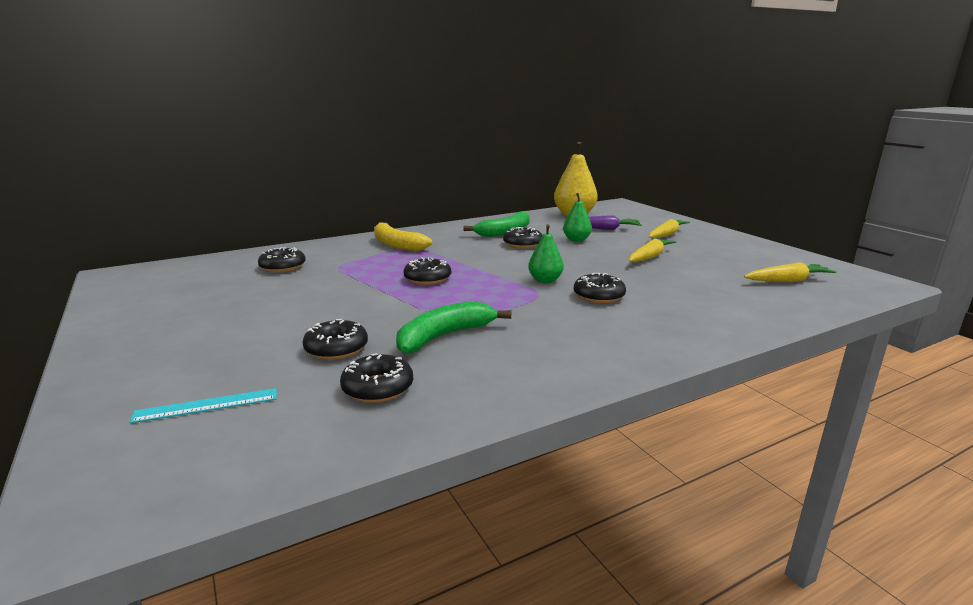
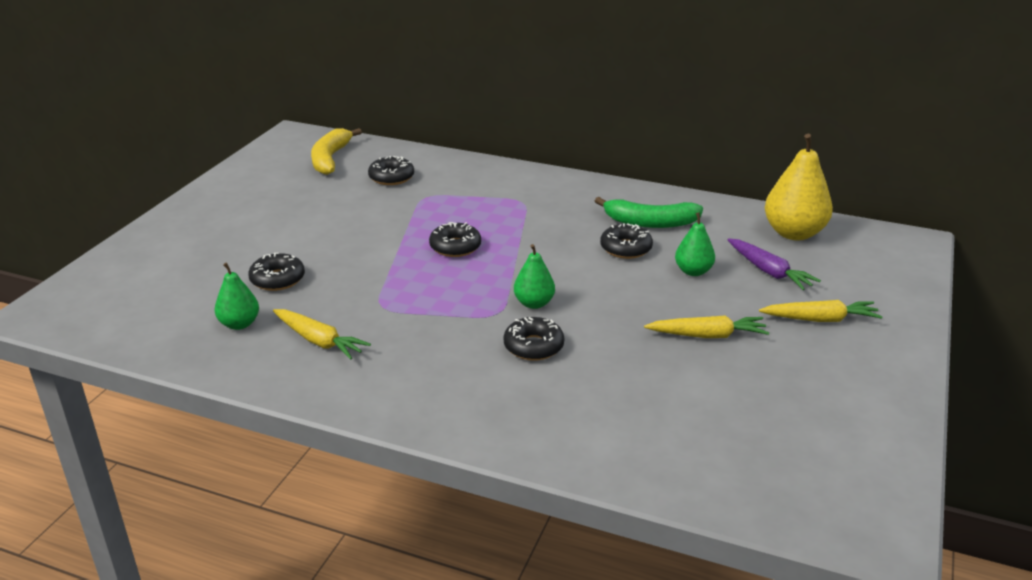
camera: 50 degrees right, 10 degrees up
(206, 405) = (161, 280): turquoise ruler -> none
(378, 388) = (239, 324): black donut -> green pear
(396, 244) = (518, 191): yellow banana -> yellow banana (330, 159)
(445, 336) = (348, 310): green banana -> none
(787, 281) = (765, 453): yellow carrot -> yellow carrot (319, 341)

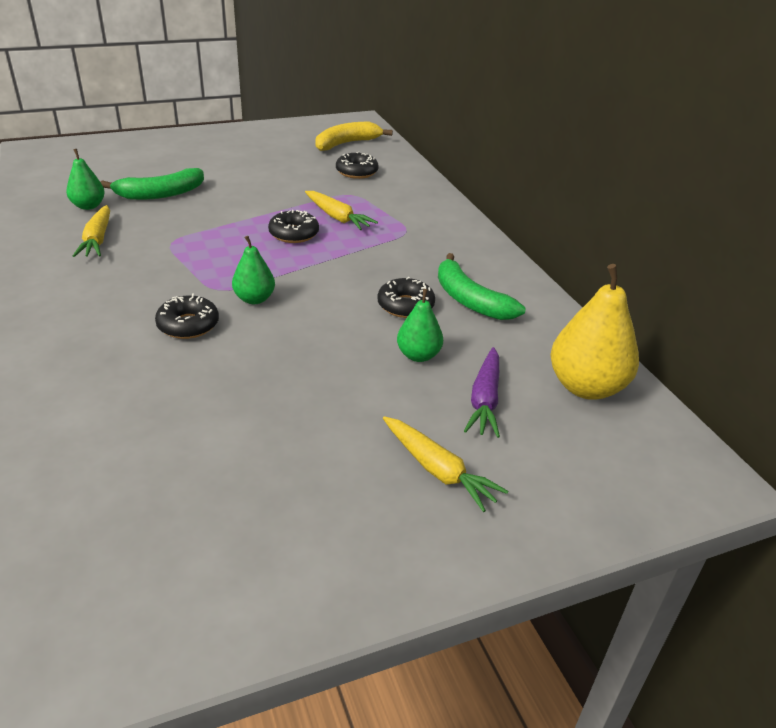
camera: 45 degrees right, 5 degrees up
(277, 279) = (160, 194): black donut -> green banana
(707, 335) = (314, 407): yellow carrot -> yellow carrot (337, 217)

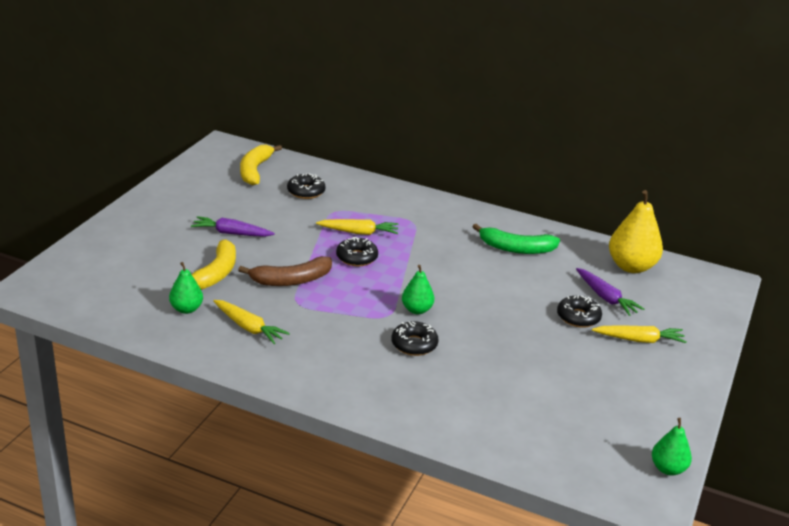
camera: 45 degrees left, 5 degrees down
(160, 194) = (215, 274): green banana -> yellow banana
(204, 224) = (291, 280): none -> brown banana
(234, 174) = (231, 233): none -> purple carrot
(405, 305) = (494, 269): black donut -> black donut (578, 317)
(418, 355) = (545, 293): green pear -> green pear (668, 469)

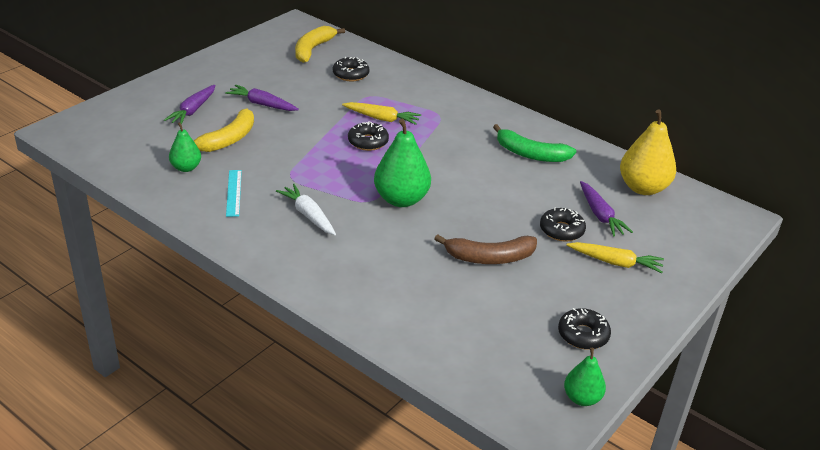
camera: 15 degrees right, 5 degrees up
(162, 249) = (193, 110): none -> purple carrot
(248, 327) = (233, 193): yellow carrot -> turquoise ruler
(291, 280) = (295, 155): brown banana -> brown banana (489, 257)
(335, 339) = (308, 215): none -> white carrot
(414, 344) = (382, 232): black donut -> black donut (583, 335)
(417, 310) = (401, 199): green pear -> green pear, size x1.75

